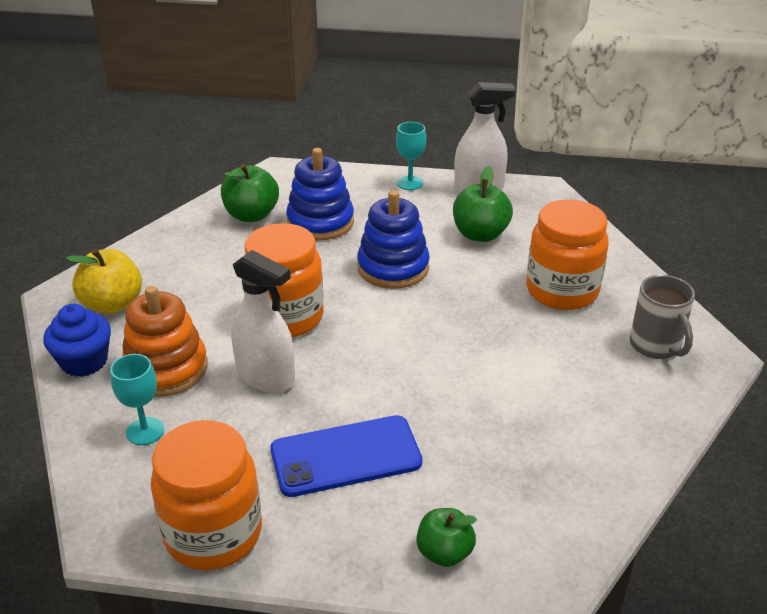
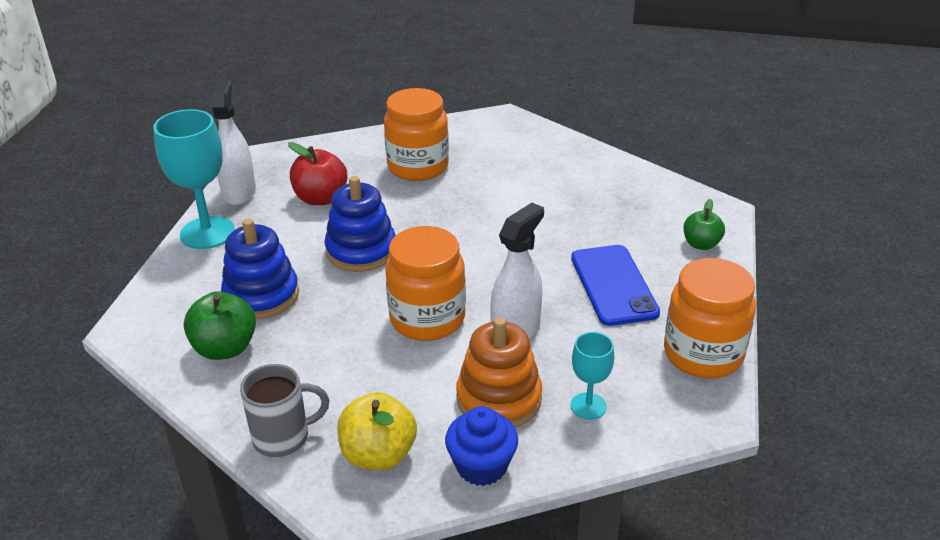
camera: 85 degrees left, 0 degrees up
(410, 183) = (207, 233): turquoise goblet -> turquoise goblet, size x1.86
(480, 234) = (320, 198): green apple -> red apple
(656, 346) = (493, 137): grey mug -> grey mug (283, 437)

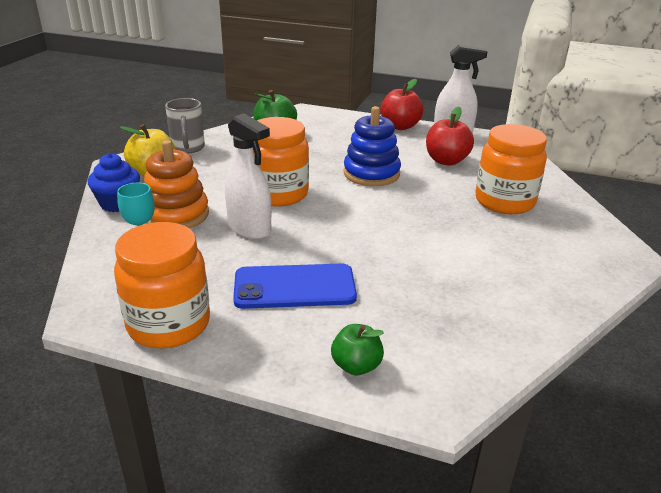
camera: 95 degrees right, 5 degrees down
(207, 233) = (400, 126): turquoise goblet -> red apple
(261, 295) = (324, 142): blue stacking toy -> none

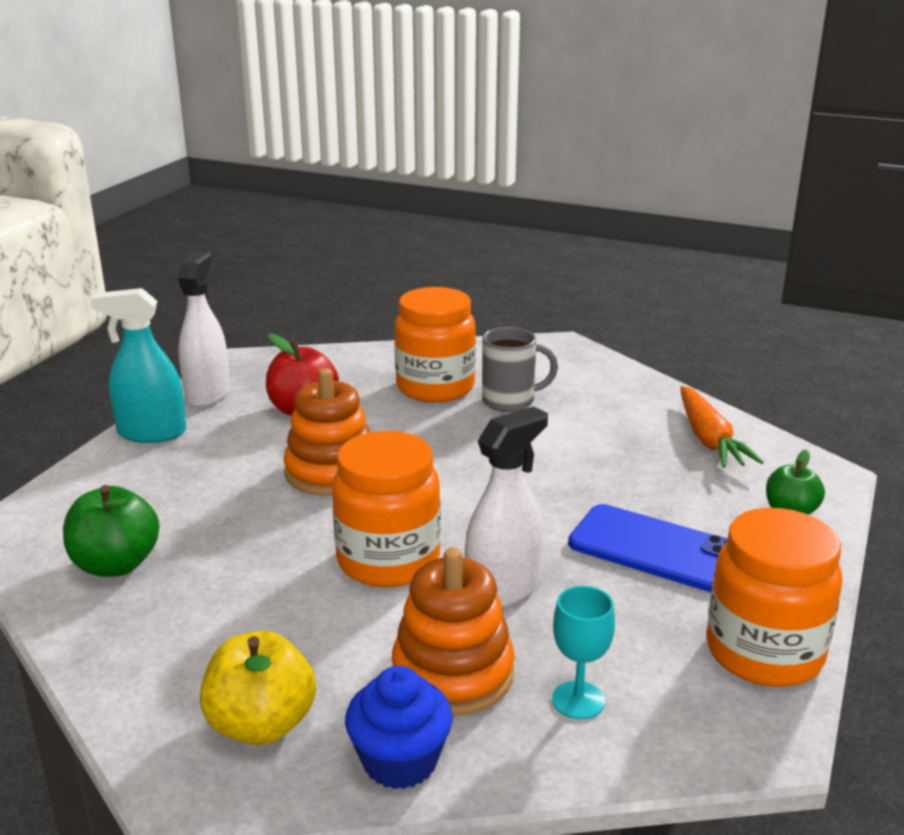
camera: 85 degrees left, 5 degrees down
(188, 148) = (144, 683): grey mug -> grey mug (510, 401)
(294, 287) = (654, 549): blue phone -> blue phone turned 60 degrees counterclockwise
(371, 173) = (331, 472): blue stacking toy -> orange stacking toy
(400, 126) = (151, 433): red apple -> turquoise spray bottle
(478, 331) = (709, 439): none -> orange carrot

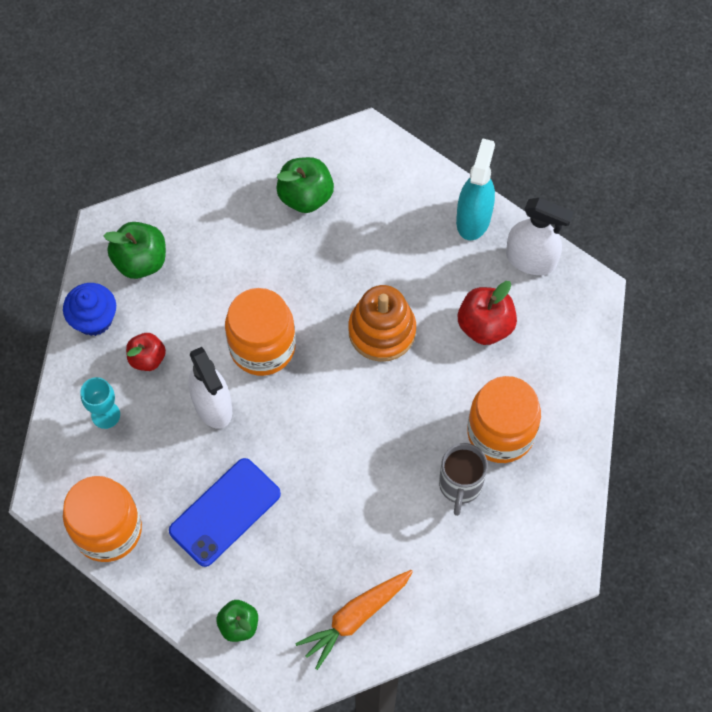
camera: 105 degrees right, 40 degrees up
(261, 725) = (140, 261): yellow apple -> green apple
(453, 674) = (147, 358): orange stacking toy -> red apple
(709, 439) = (355, 618): orange carrot -> orange carrot turned 45 degrees counterclockwise

